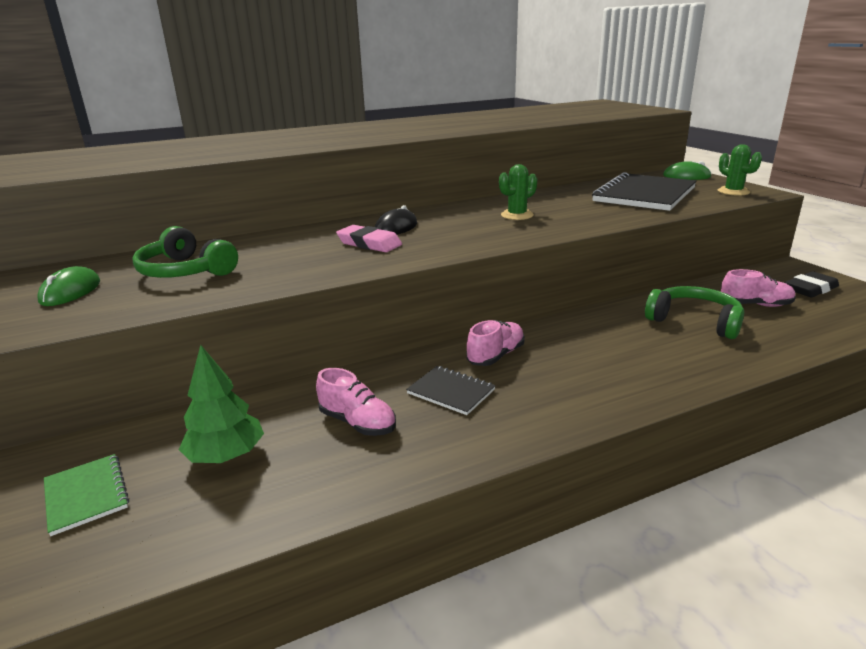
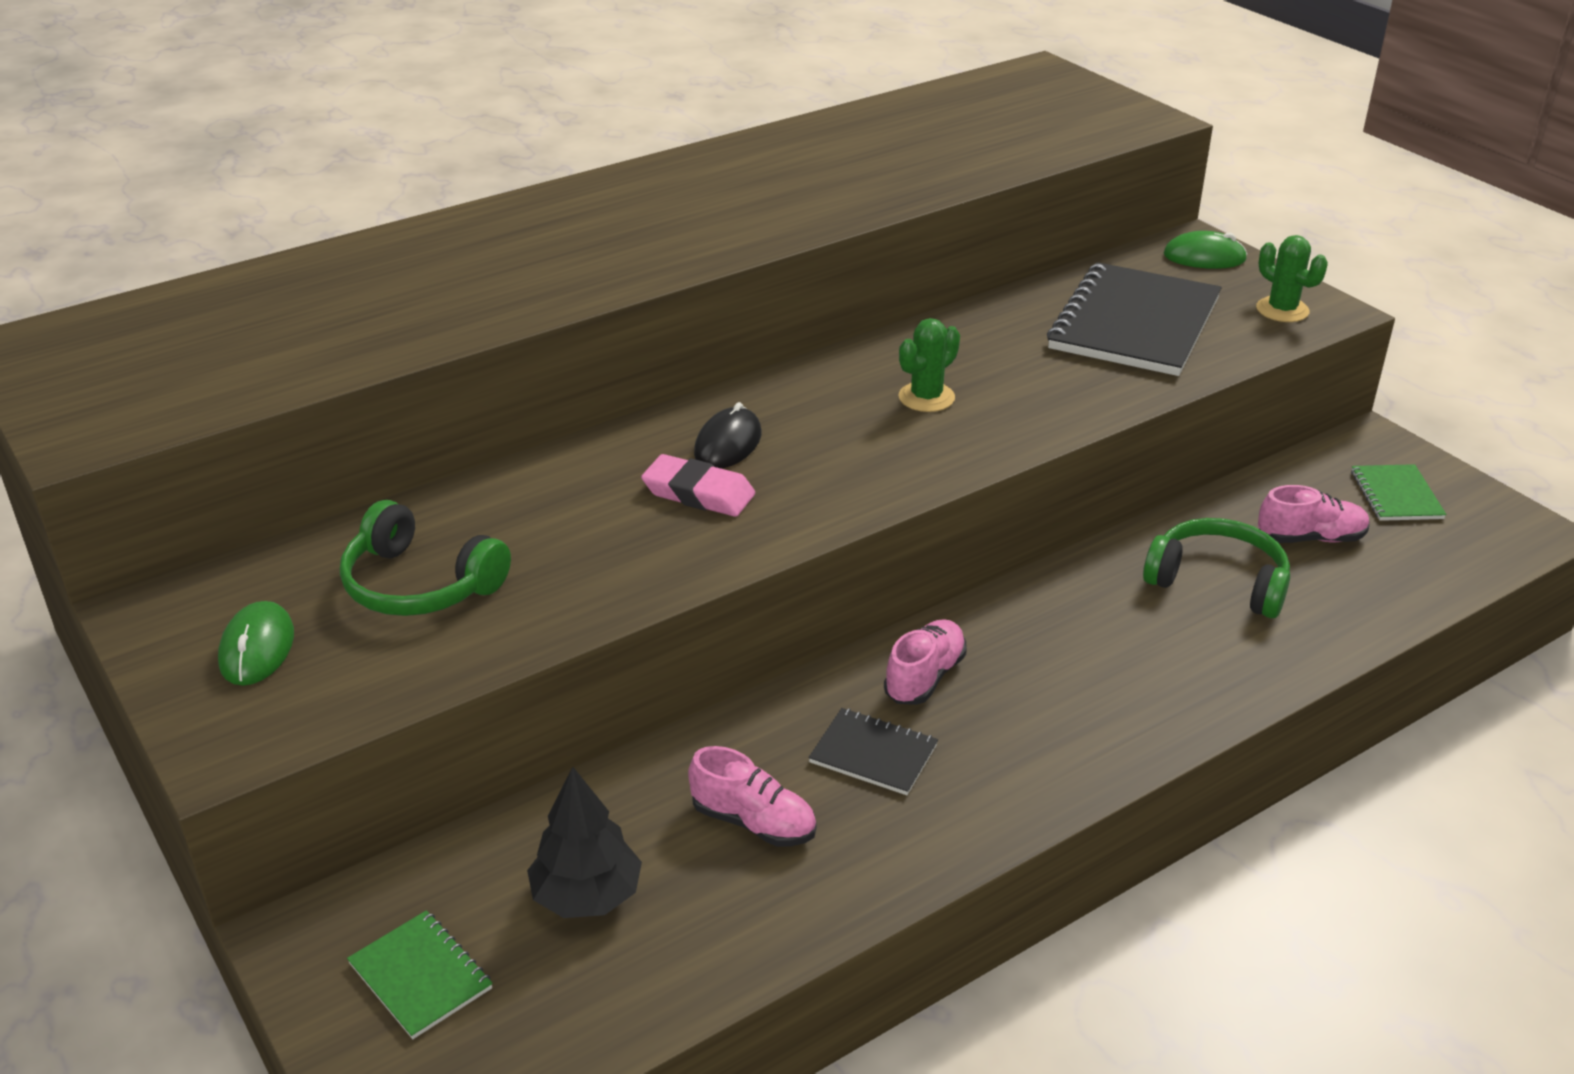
camera: 10 degrees left, 10 degrees up
(226, 456) = (586, 896): green tree -> black tree
(810, 289) = (1396, 495): black eraser -> green notebook

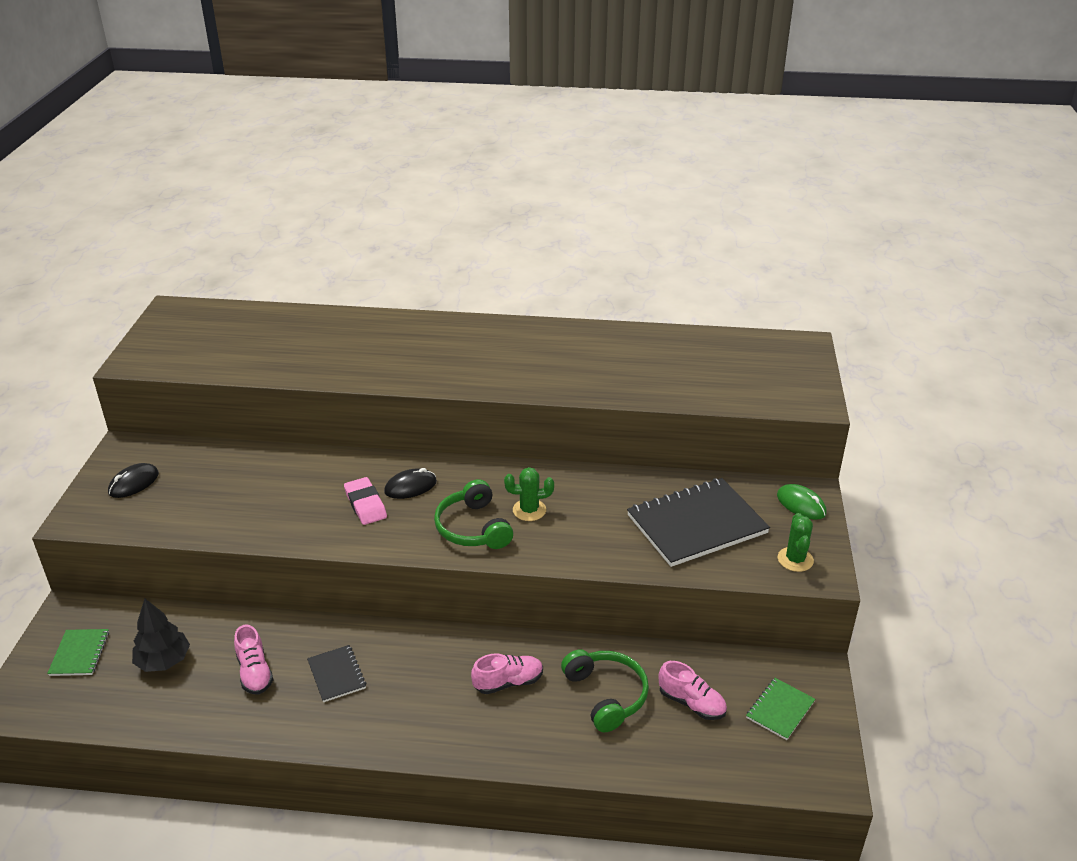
camera: 40 degrees right, 0 degrees up
(257, 648) = (134, 483): green mouse -> black mouse
(419, 585) = (214, 487): green headphones -> green headphones (473, 528)
(925, 677) = (405, 654): pink shoe -> pink shoe (508, 682)

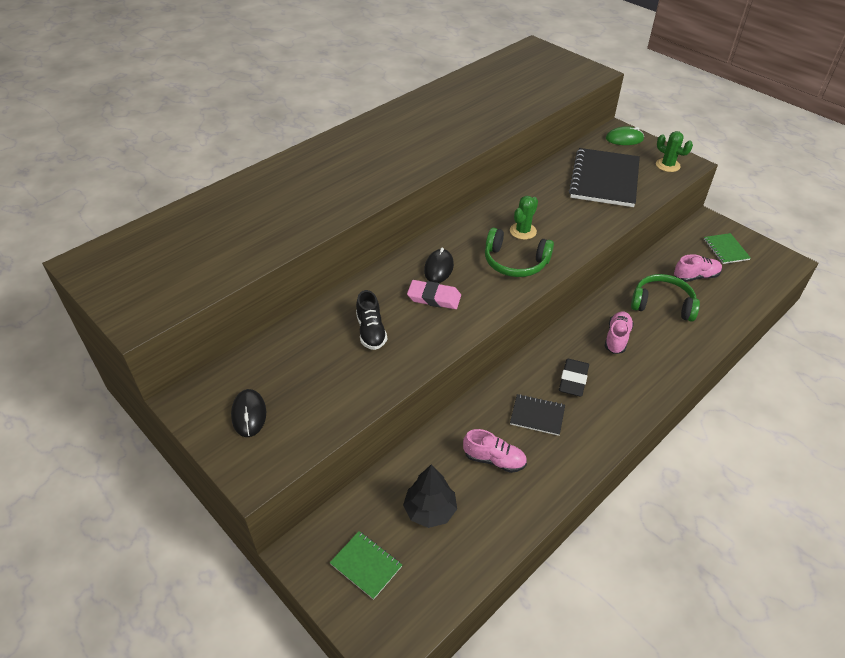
camera: 50 degrees left, 10 degrees up
(285, 492) = (371, 331): none -> black shoe
(410, 677) = (573, 380): none -> black eraser

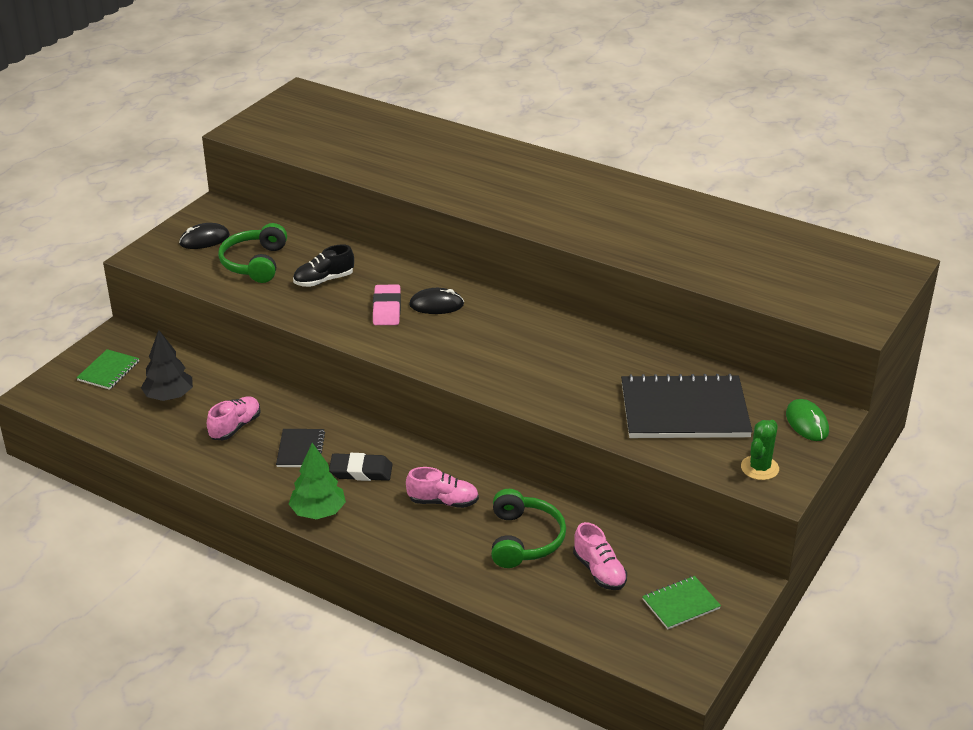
camera: 75 degrees right, 10 degrees down
(494, 460) = (235, 427): pink shoe -> pink shoe turned 150 degrees counterclockwise
(515, 262) = (469, 354): green headphones -> green headphones (255, 263)
(523, 231) = (531, 354): green cactus -> none
(622, 415) = (318, 512): none -> green tree

